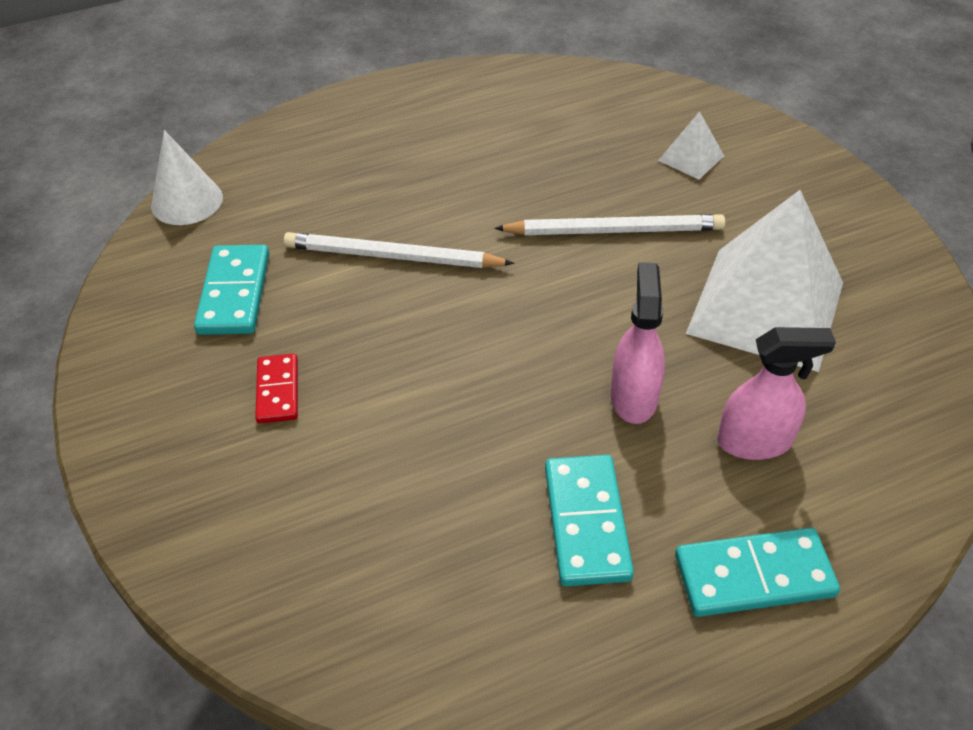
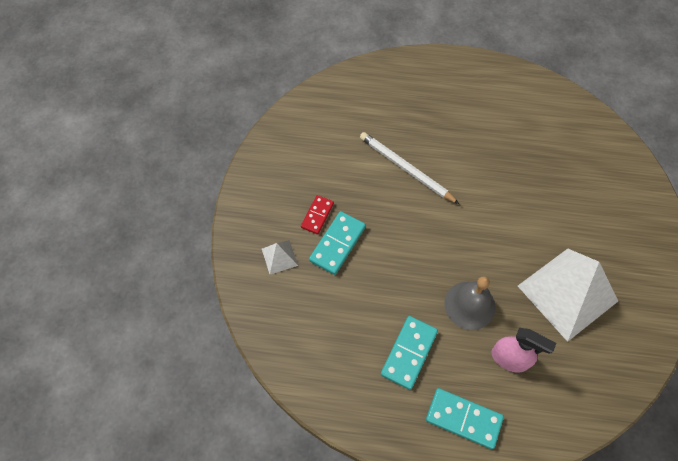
camera: 30 degrees right, 15 degrees up
(187, 201) = (329, 87): white cone -> none
(235, 293) = (325, 153): turquoise domino -> turquoise domino (337, 244)
(614, 230) = (522, 209): white pencil -> none
(633, 397) = (469, 305): pink spray bottle -> grey bell
(691, 158) = (593, 184): white pyramid -> white pyramid (279, 257)

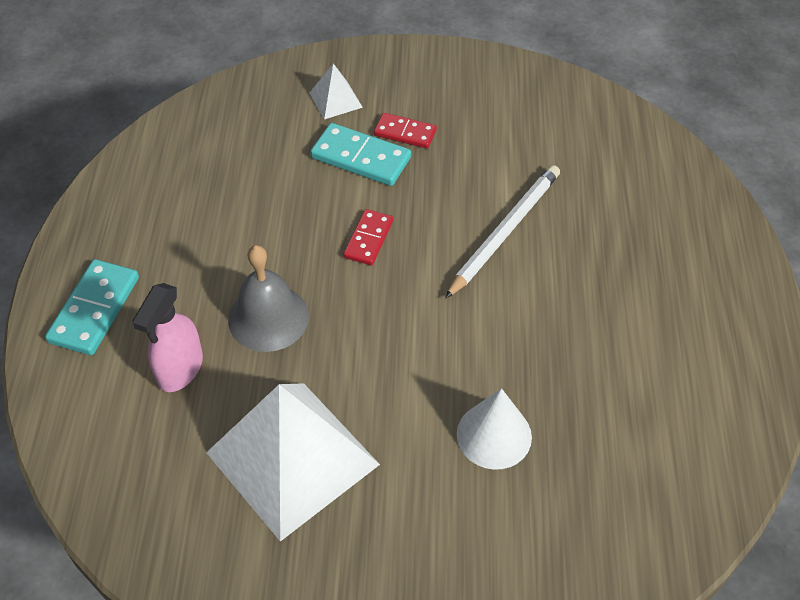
camera: 85 degrees right, 10 degrees down
(408, 244) = (368, 239): none -> red domino
(409, 353) = (194, 245): turquoise domino -> none
(545, 191) = (494, 435): none -> white cone

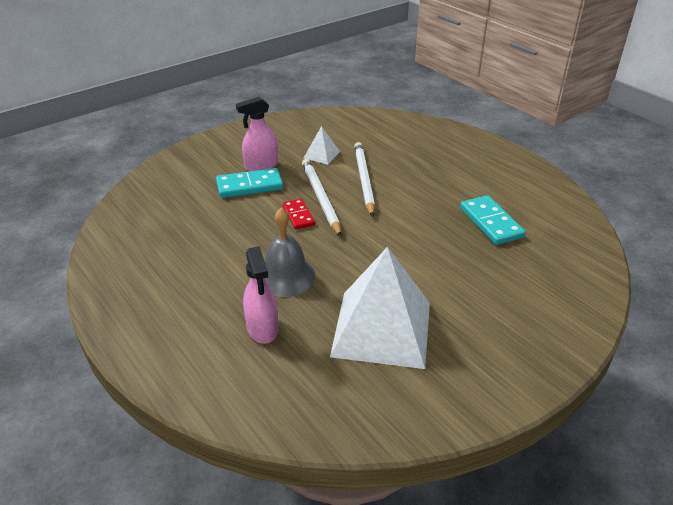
camera: 40 degrees left, 15 degrees down
(95, 310) = (167, 333): turquoise domino -> turquoise domino (491, 222)
(336, 100) = (203, 169): white pyramid -> white pyramid (321, 154)
(405, 133) = (261, 166): red domino -> pink spray bottle
(421, 228) = (320, 198): none -> white pencil
(494, 435) = (466, 258): white cone -> none

